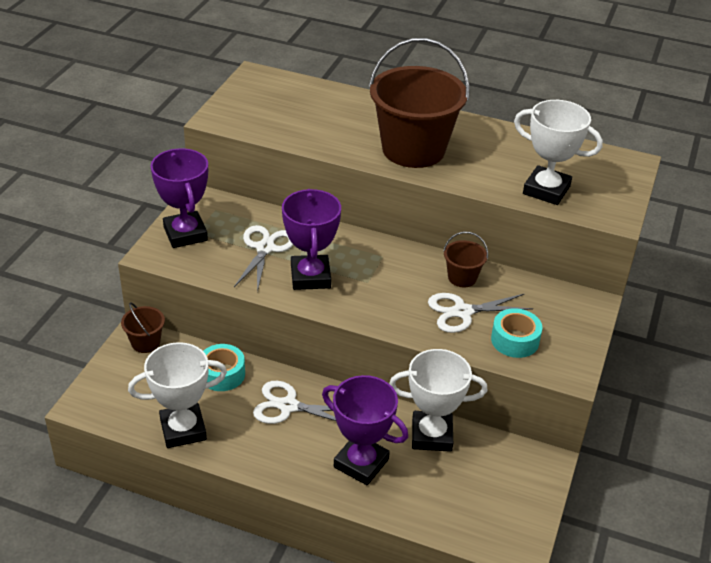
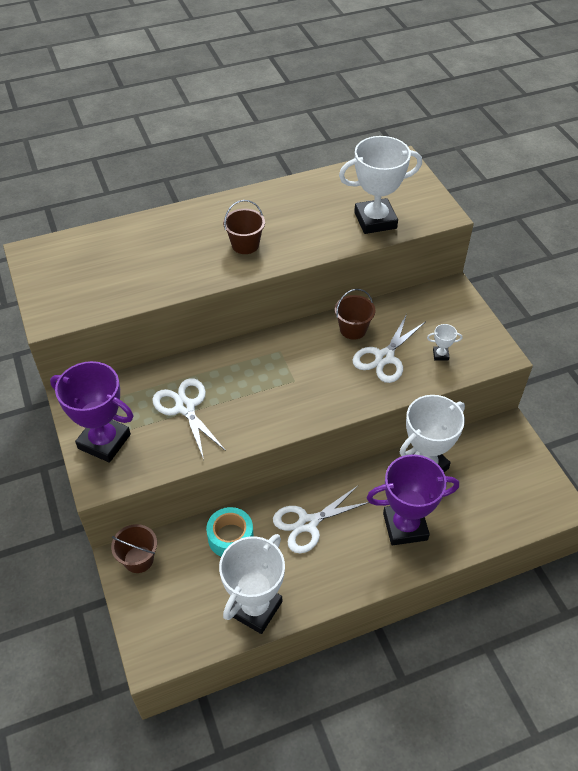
camera: 40 degrees left, 10 degrees up
(310, 277) = (249, 407): purple trophy -> none
(413, 149) = (245, 245): brown bucket -> brown bucket, size x0.44
(515, 340) = (440, 355): turquoise tape -> white trophy

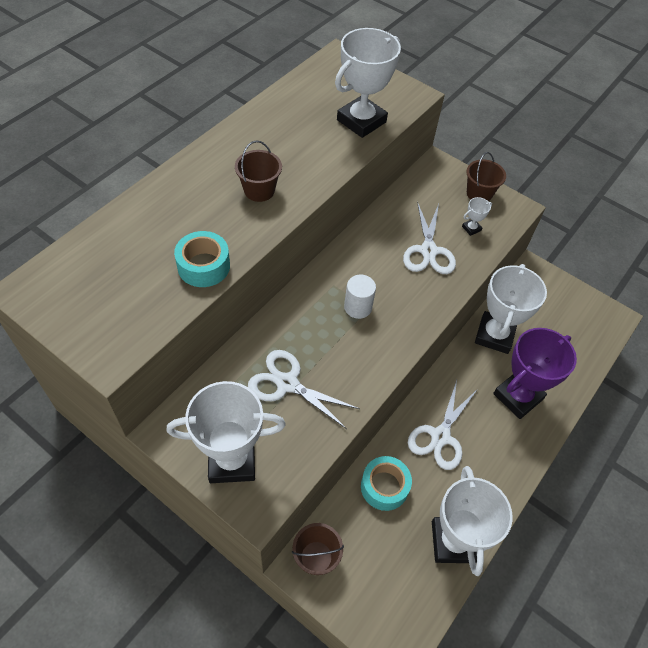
camera: 35 degrees left, 5 degrees up
(104, 441) = (232, 461): purple trophy -> white trophy
(160, 283) = (203, 266): none -> turquoise tape
(286, 376) = (358, 307): none -> white cylinder
(353, 329) = (382, 236): brown bucket -> brown bucket (479, 193)

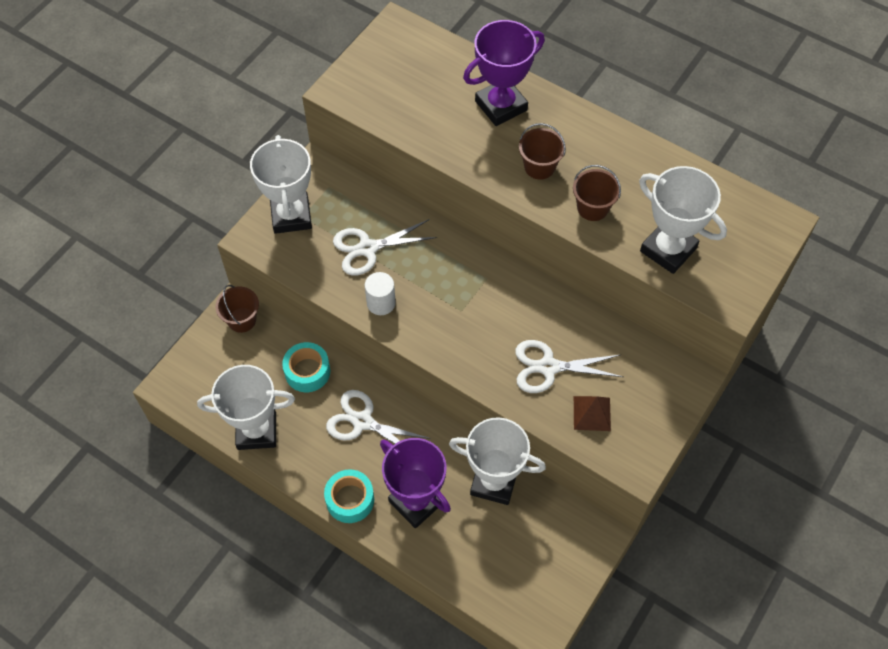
camera: 90 degrees right, 5 degrees up
(175, 210) = (501, 106): none -> purple trophy
(203, 266) = (437, 136): turquoise tape -> turquoise tape (350, 500)
(287, 384) = (367, 248): white scissors -> white scissors turned 135 degrees counterclockwise
(358, 307) = (461, 301): white cylinder -> white cylinder (381, 303)
(471, 228) = (592, 413): white trophy -> brown pyramid
(479, 193) = (652, 425): brown bucket -> brown bucket (592, 208)

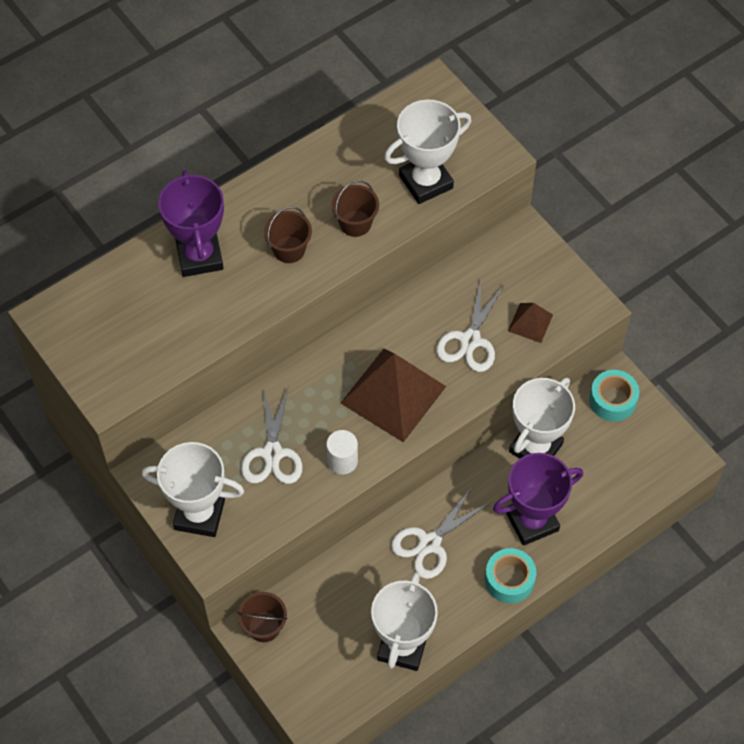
camera: 70 degrees left, 0 degrees up
(307, 371) = (353, 579): turquoise tape -> turquoise tape (612, 400)
(463, 321) = (393, 394): none -> brown pyramid

